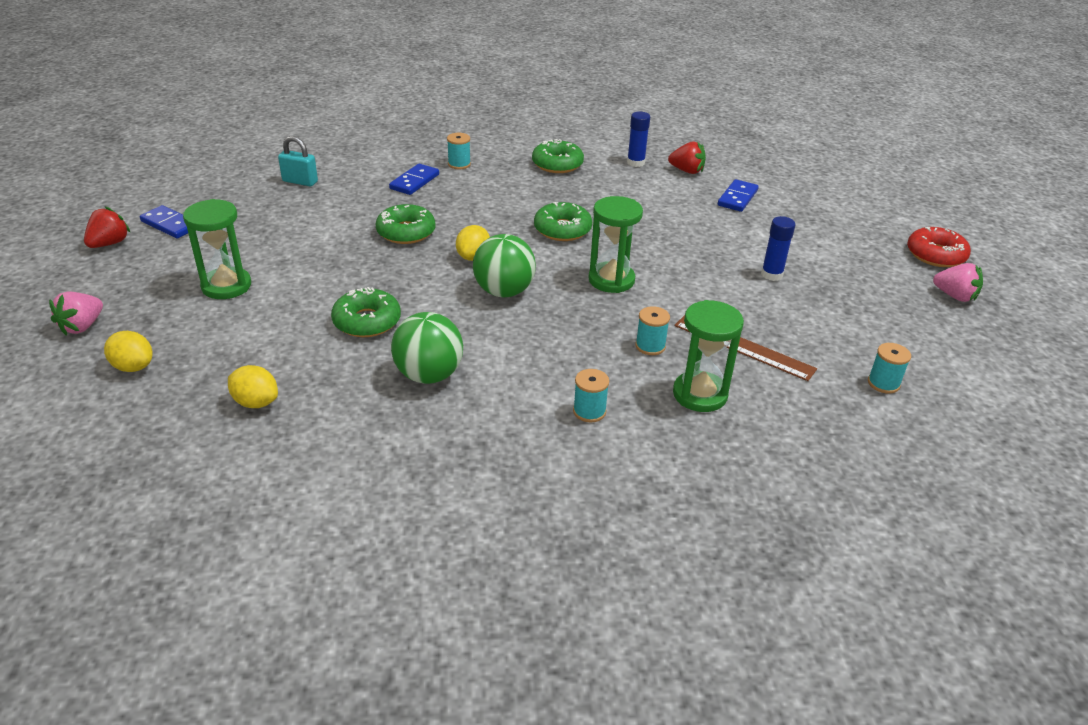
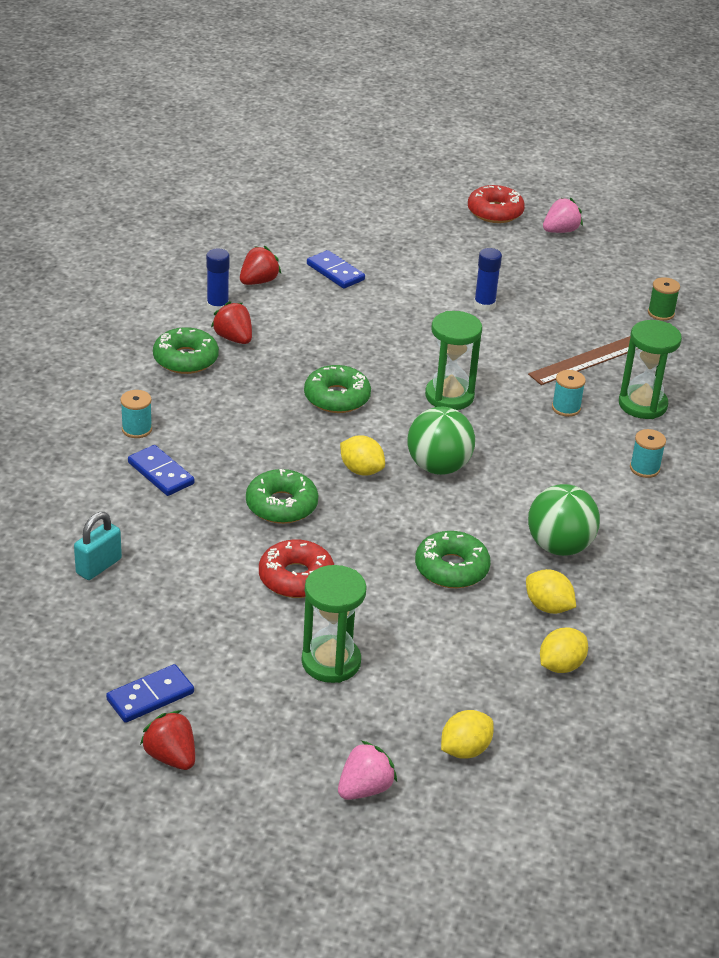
camera: 70 degrees left, 0 degrees up
(82, 326) = (364, 789): pink strawberry -> pink strawberry turned 90 degrees counterclockwise
(321, 254) = (296, 578): none -> red donut
(337, 382) = (548, 607): none -> yellow lemon
(601, 176) = (234, 338): none -> red strawberry
(883, 383) = (661, 313): turquoise spool -> green spool

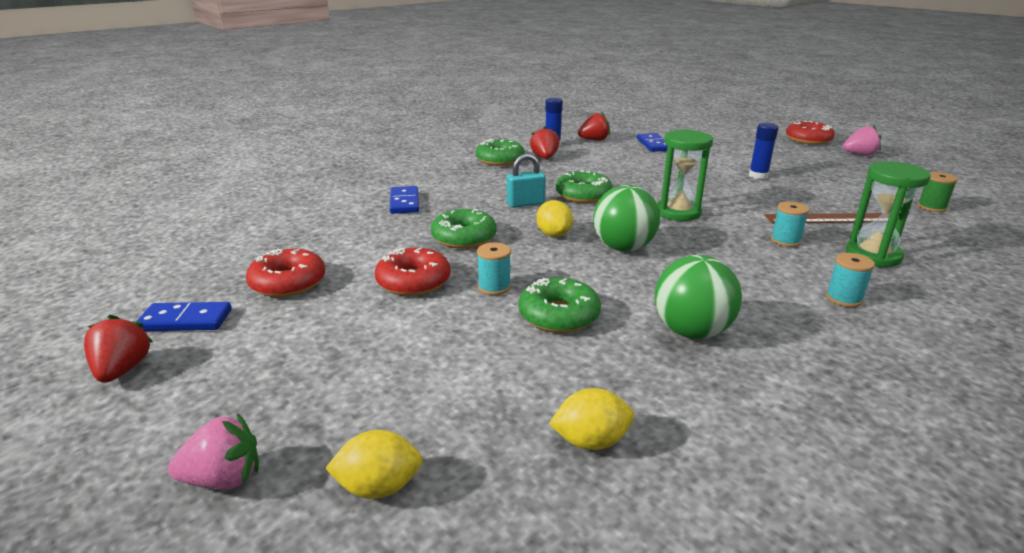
camera: 35 degrees right, 10 degrees down
(98, 566) = (288, 235): turquoise padlock -> turquoise padlock (525, 204)
(137, 429) = (422, 181): turquoise spool -> turquoise spool (494, 287)
(184, 623) = (288, 283): none -> red donut
(331, 662) = (358, 348): green hourglass -> none
(548, 607) = (630, 378): yellow lemon -> none

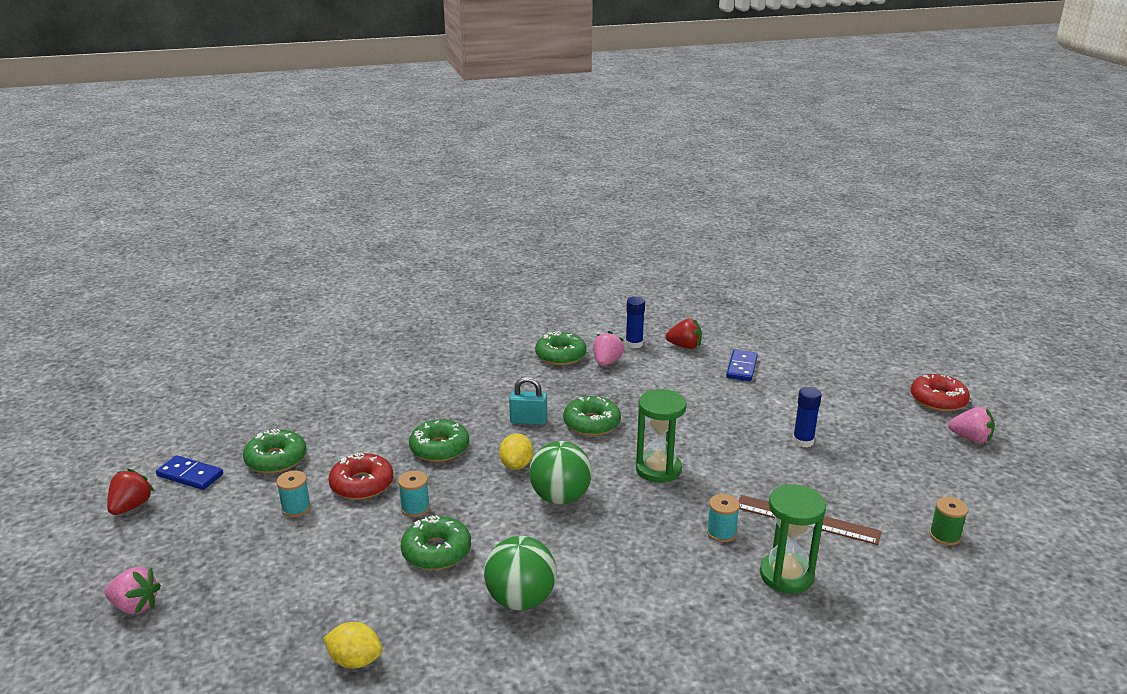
camera: 25 degrees right, 0 degrees up
(288, 283) = (276, 459): red donut -> green donut
(379, 487) = (208, 643): yellow lemon -> none
(404, 202) = (427, 393): blue domino -> none
(544, 158) = (606, 362): red strawberry -> pink strawberry
(844, 298) = (691, 611): turquoise spool -> turquoise spool (296, 508)

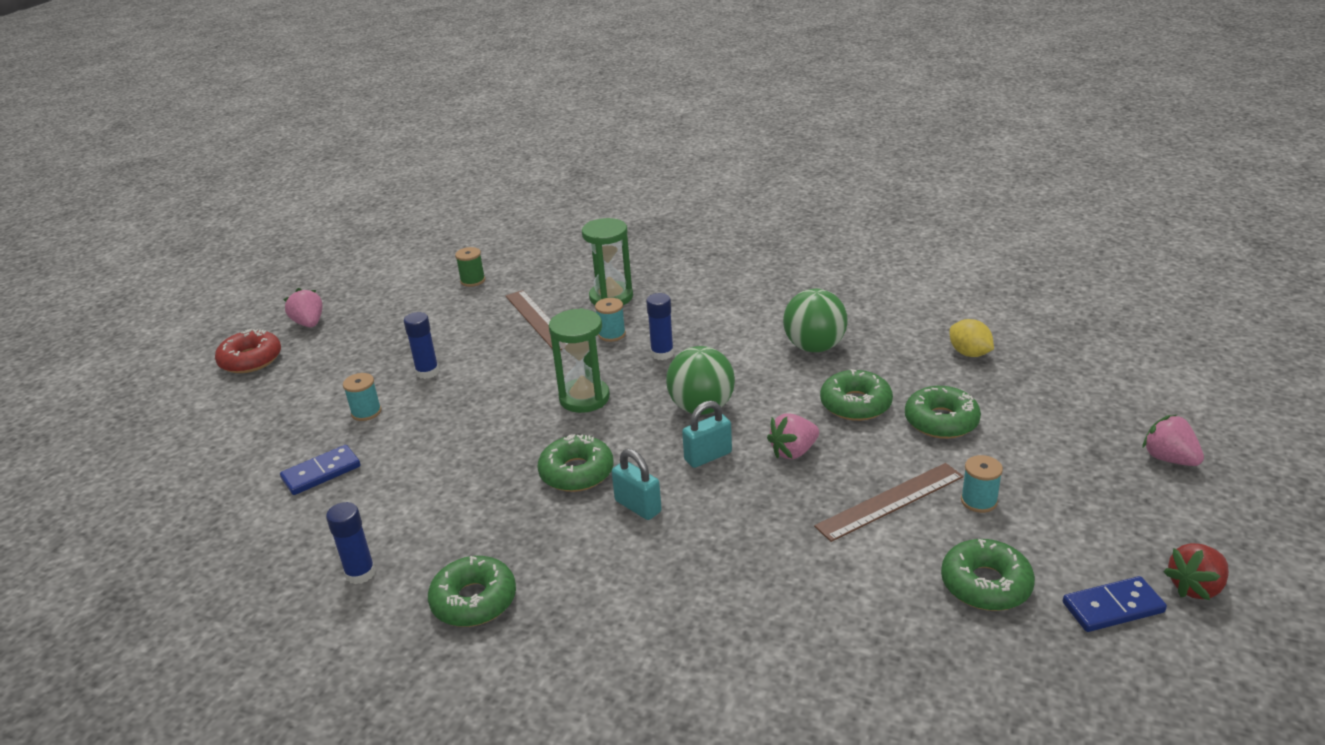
camera: 140 degrees left, 5 degrees up
(190, 475) = (1113, 607): blue domino -> blue domino turned 75 degrees counterclockwise
(362, 484) = (890, 501): red donut -> brown ruler
(415, 508) = (848, 451): turquoise spool -> turquoise spool (366, 412)
(439, 448) = (771, 513): green donut -> green donut (941, 421)
(516, 465) = (708, 456): yellow lemon -> turquoise padlock
(606, 362) = (438, 557): pink strawberry -> pink strawberry (793, 451)
(651, 532) = (662, 353): none -> blue glue stick
(684, 346) = (315, 537): red strawberry -> none

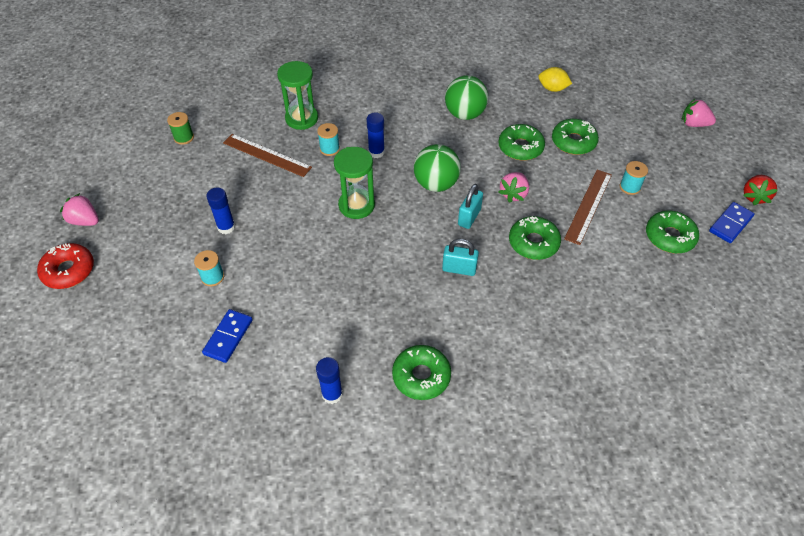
camera: 35 degrees left, 20 degrees up
(576, 472) = (401, 262): green donut -> green donut (533, 243)

